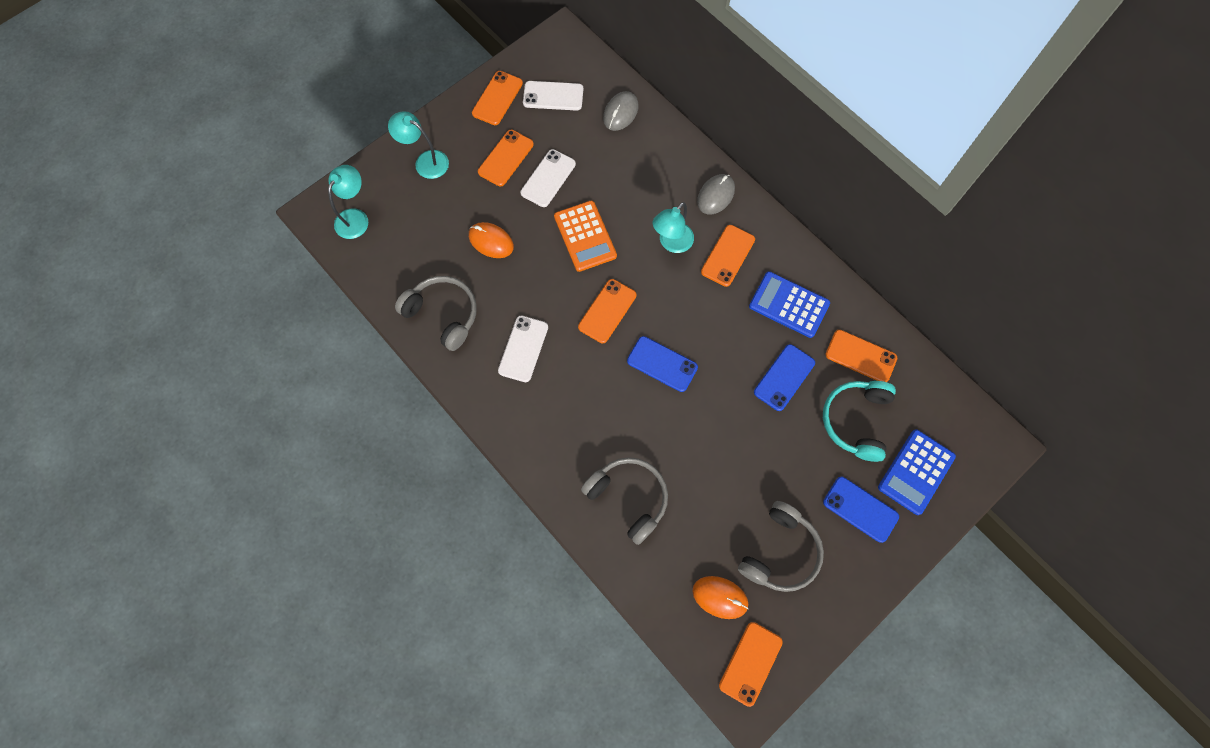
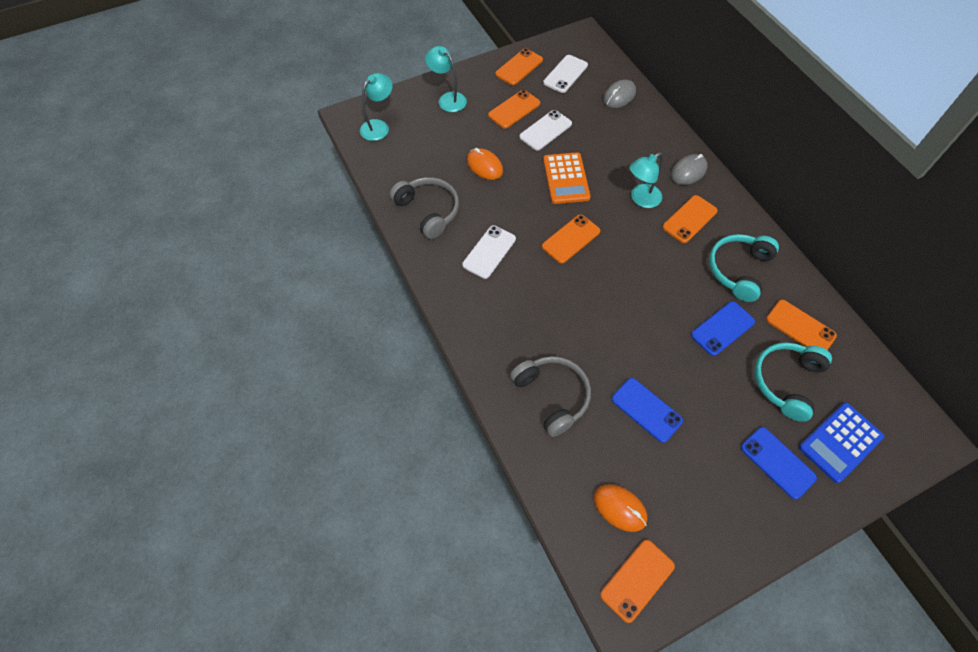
camera: 15 degrees right, 10 degrees down
(553, 96) = (565, 74): white phone -> white phone turned 75 degrees counterclockwise
(662, 364) = (610, 291): blue phone -> blue phone (646, 410)
(780, 552) = (688, 481): grey headphones -> none
(789, 305) = (738, 270): blue calculator -> turquoise headphones

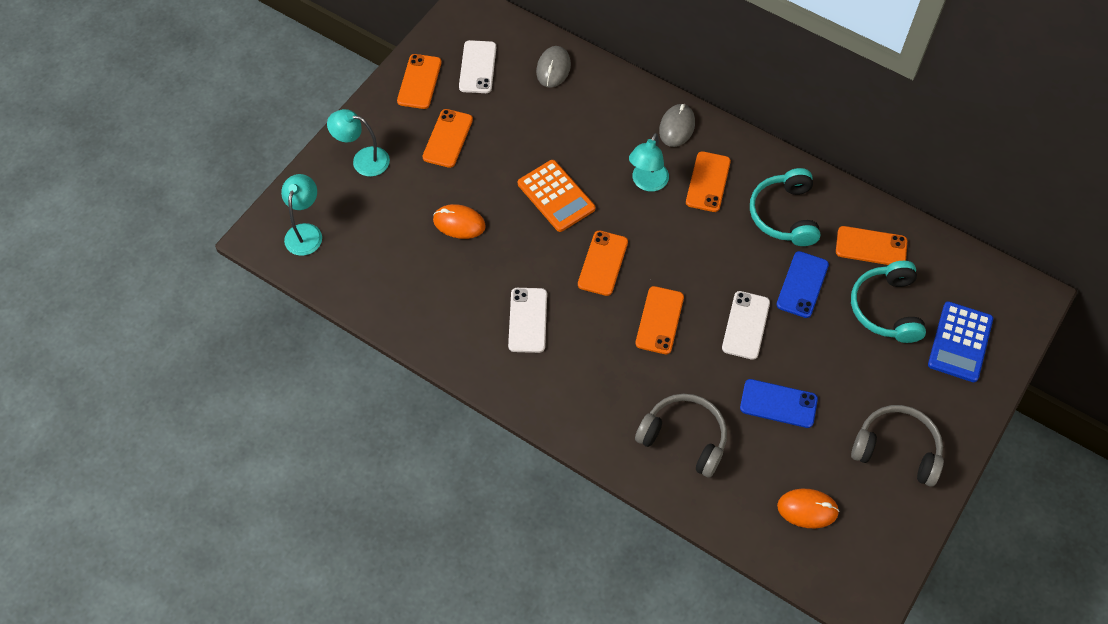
camera: 30 degrees left, 0 degrees up
(428, 211) = (432, 306): grey headphones -> grey headphones (897, 449)
(545, 130) = (499, 148): white phone -> white phone (746, 325)
(637, 580) = (858, 564): orange phone -> orange phone (659, 320)
(777, 462) = (918, 390): blue phone -> none

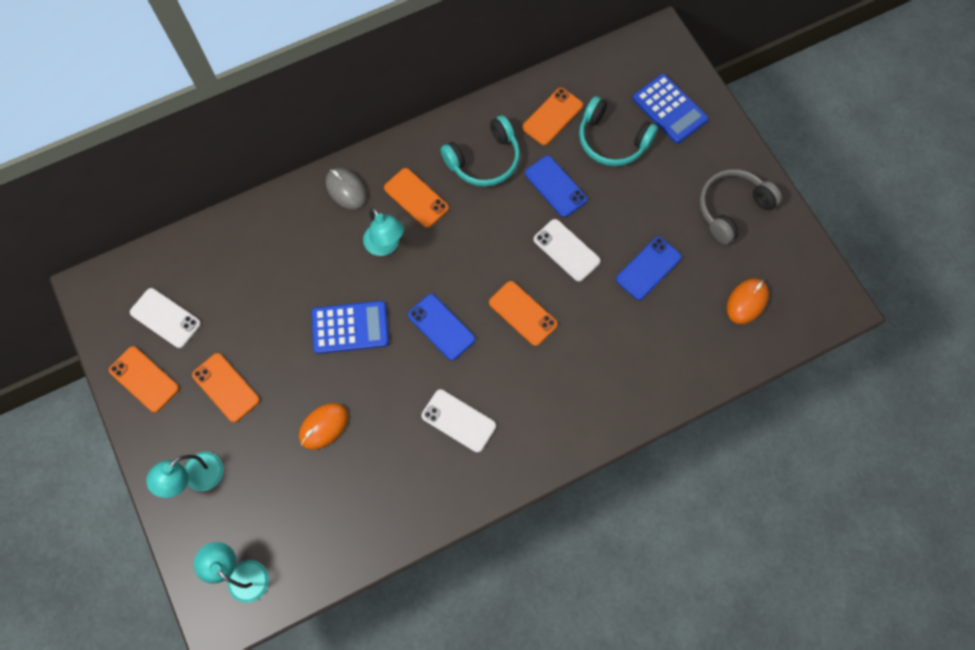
camera: 60 degrees left, 10 degrees up
(553, 68) = (214, 254): grey mouse -> none
(556, 196) = (350, 327): orange calculator -> blue calculator
(603, 263) = (441, 327): orange phone -> blue phone
(684, 438) = (639, 357): grey headphones -> none
(784, 215) = (484, 160): turquoise headphones -> turquoise headphones turned 60 degrees counterclockwise

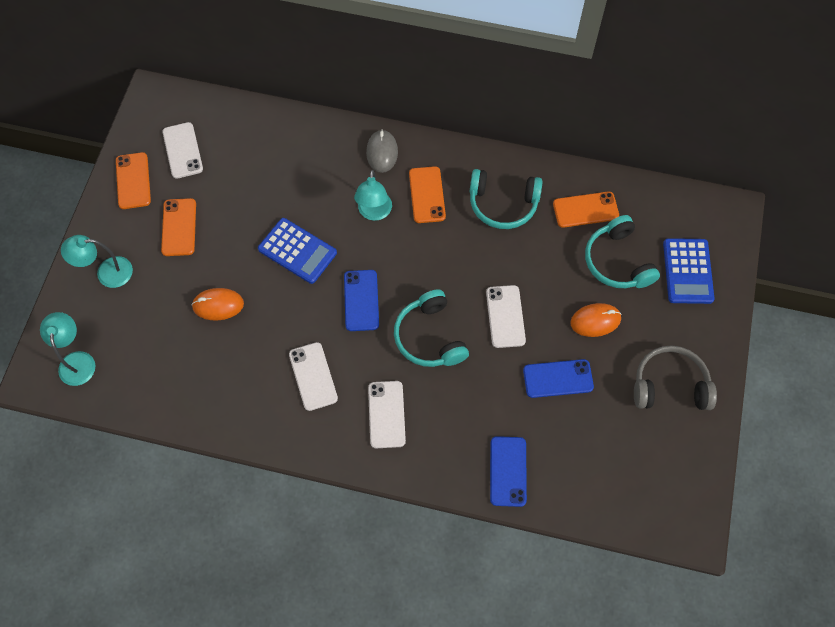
camera: 40 degrees right, 5 degrees down
(522, 313) = (429, 337): orange phone -> turquoise headphones
(545, 403) = (386, 414): none -> white phone
(555, 186) = (540, 263): blue phone -> blue phone (508, 471)
(747, 302) = (615, 466): orange mouse -> orange mouse (595, 321)

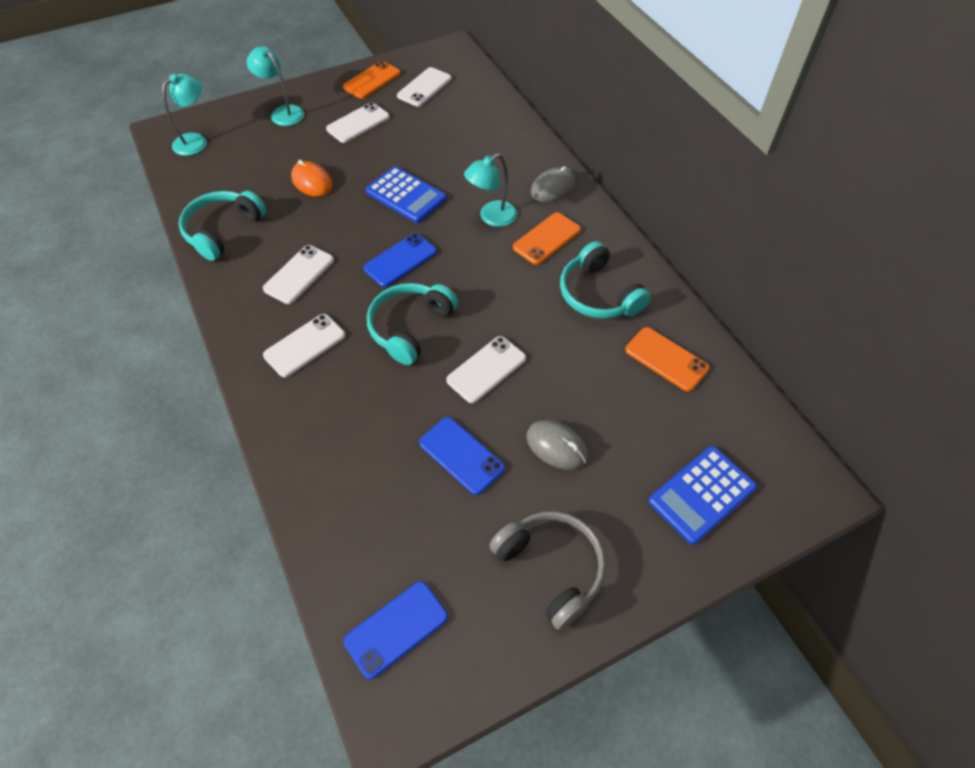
camera: 50 degrees right, 10 degrees down
(179, 227) = (358, 123): orange phone -> white phone
(297, 251) = (406, 195): blue calculator -> blue calculator turned 45 degrees counterclockwise
(508, 471) = (322, 478): blue phone -> blue phone (396, 629)
(595, 321) = (556, 446): orange mouse -> grey mouse
(617, 261) = (641, 422): turquoise headphones -> turquoise headphones (223, 230)

